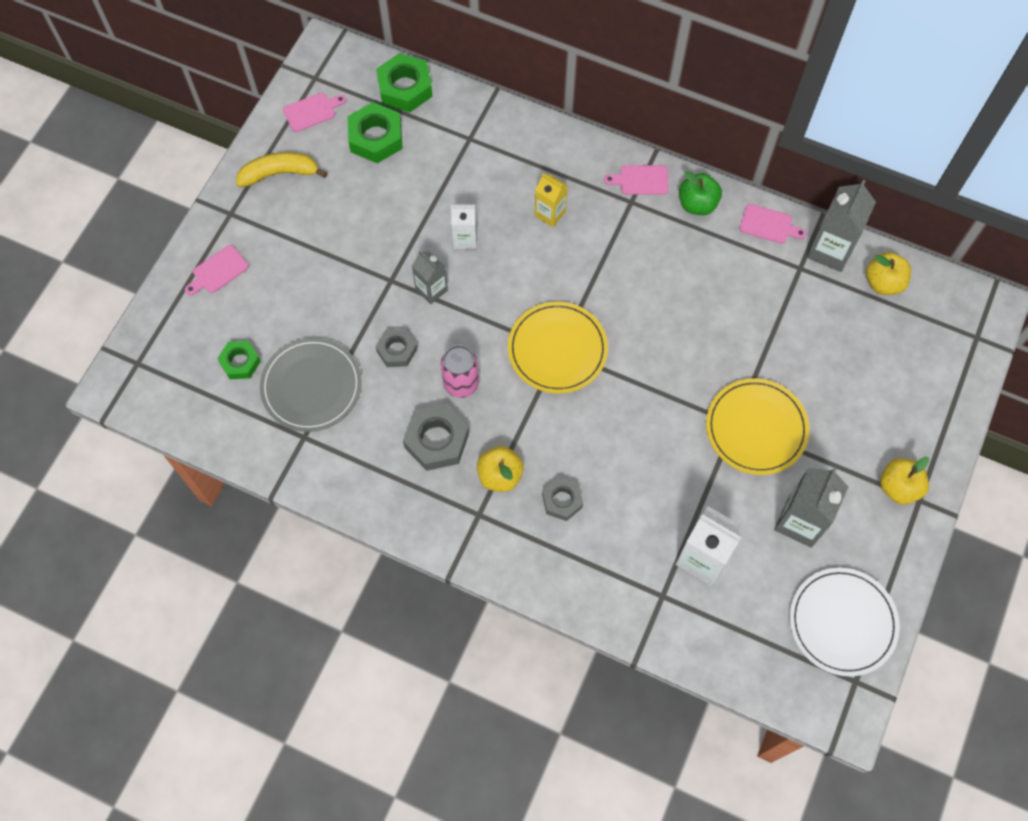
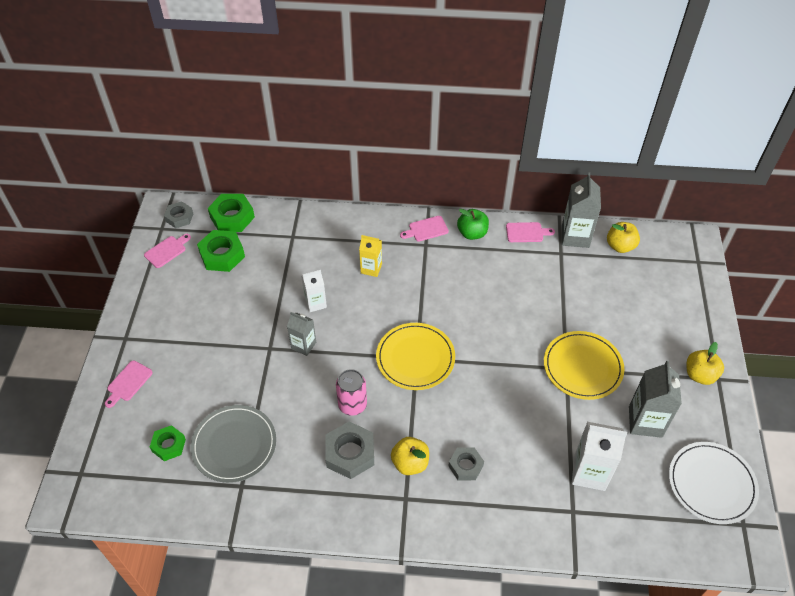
camera: 20 degrees left, 15 degrees down
(279, 173) = (156, 299): yellow banana -> none
(397, 350) = (293, 397): grey nut -> grey nut (179, 217)

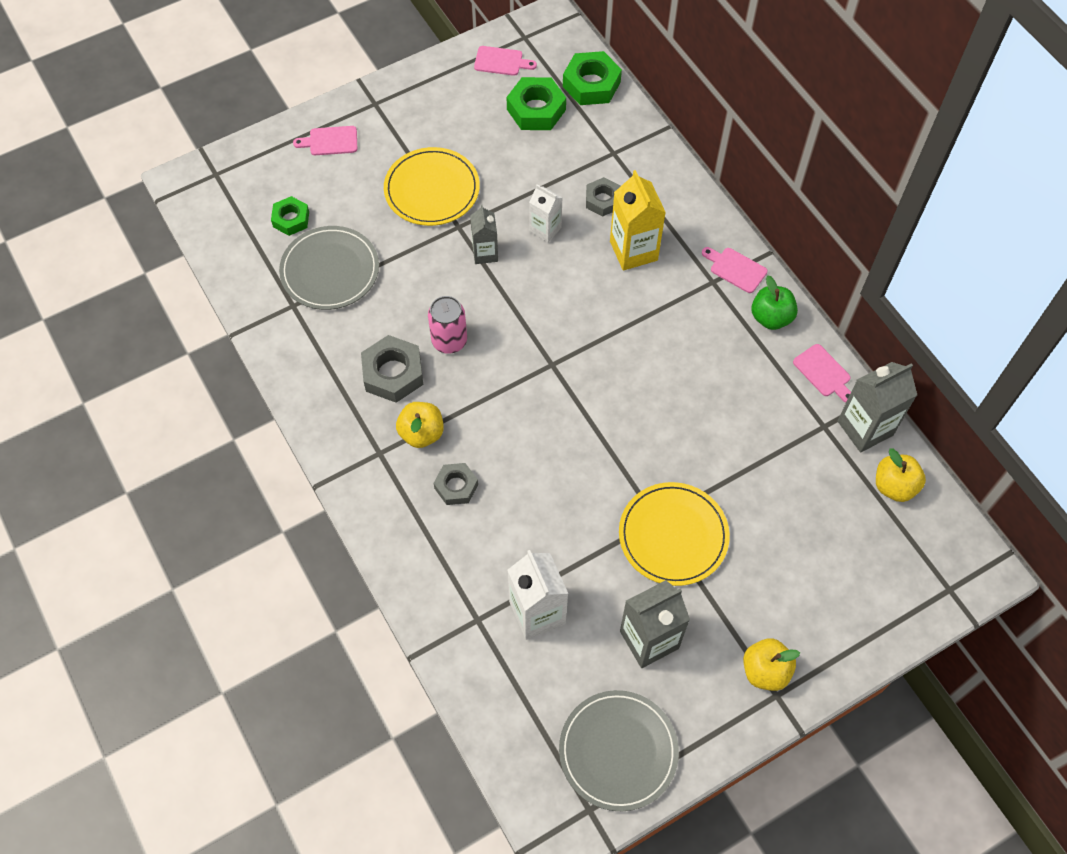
camera: 55 degrees right, 10 degrees up
(179, 217) = (551, 41): grey nut -> grey nut (602, 200)
(371, 268) = (633, 251): yellow carton -> yellow carton, size x1.62
(415, 358) = (551, 363): yellow plate -> yellow plate (432, 189)
(711, 484) = (618, 751): white plate -> grey plate

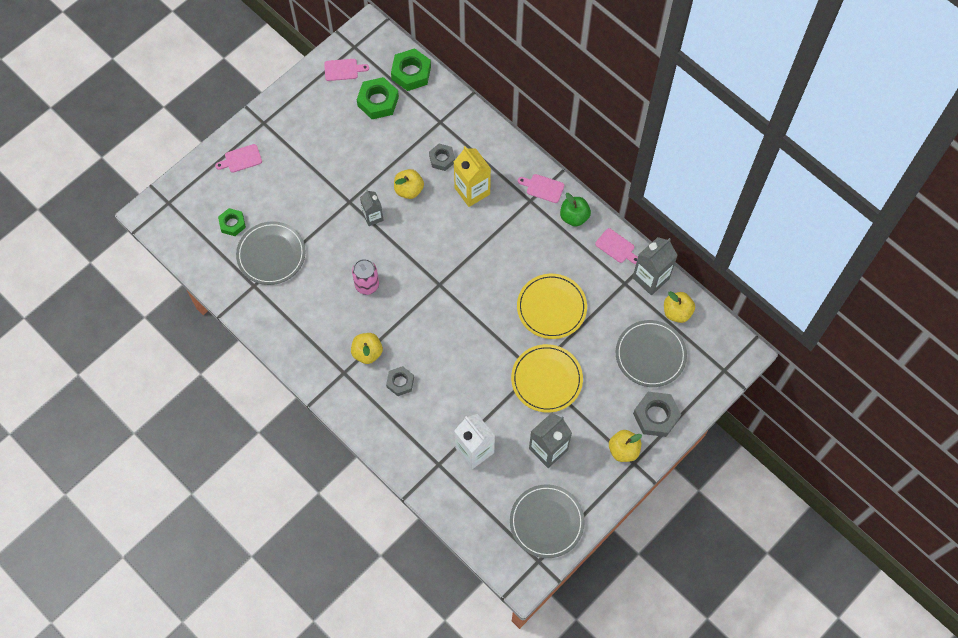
camera: 15 degrees left, 5 degrees up
(393, 373) = (336, 316): grey nut -> grey nut (656, 416)
(432, 189) = (323, 178): yellow plate -> yellow plate (551, 307)
(545, 229) = (409, 190): white carton -> yellow apple
(840, 538) = (650, 354): none -> grey plate

